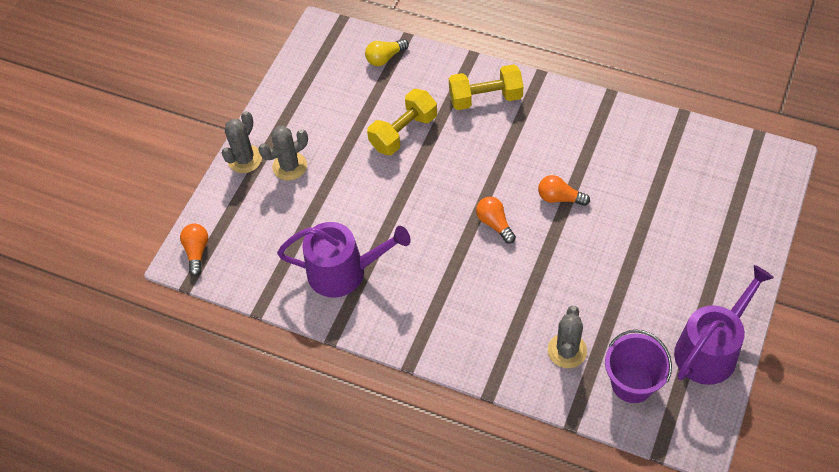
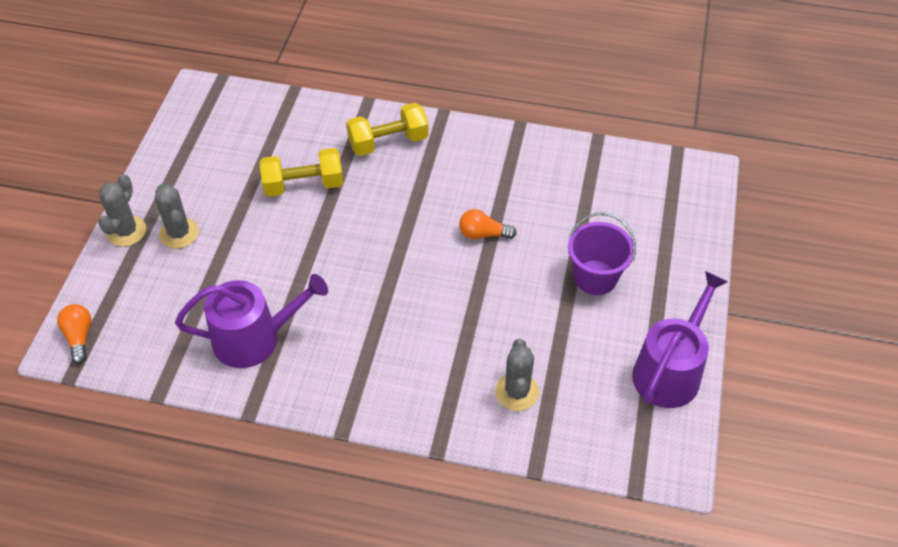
camera: 15 degrees left, 5 degrees down
(289, 166) = (179, 233): grey cactus -> grey cactus turned 75 degrees counterclockwise
(385, 58) = (273, 112): yellow light bulb -> none
(403, 132) = (303, 185): yellow dumbbell -> yellow dumbbell turned 45 degrees clockwise
(495, 223) = (417, 268): orange light bulb -> none
(632, 383) = (593, 417): purple bucket -> purple bucket (595, 277)

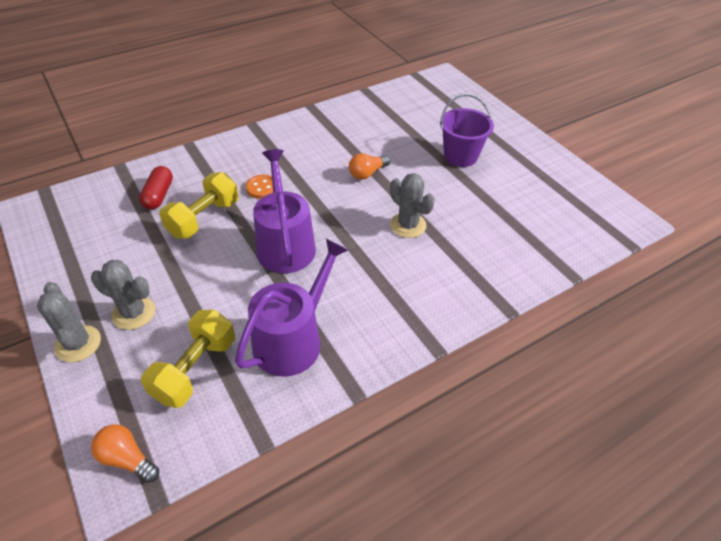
camera: 45 degrees left, 5 degrees down
(294, 138) = (159, 195): none -> red capsule
(378, 186) = (262, 188): none -> orange button
(388, 142) = (236, 160): yellow dumbbell -> yellow dumbbell (195, 369)
(517, 392) = (505, 243): grey cactus -> grey cactus (408, 225)
(670, 371) = (560, 175): purple watering can -> purple watering can (285, 244)

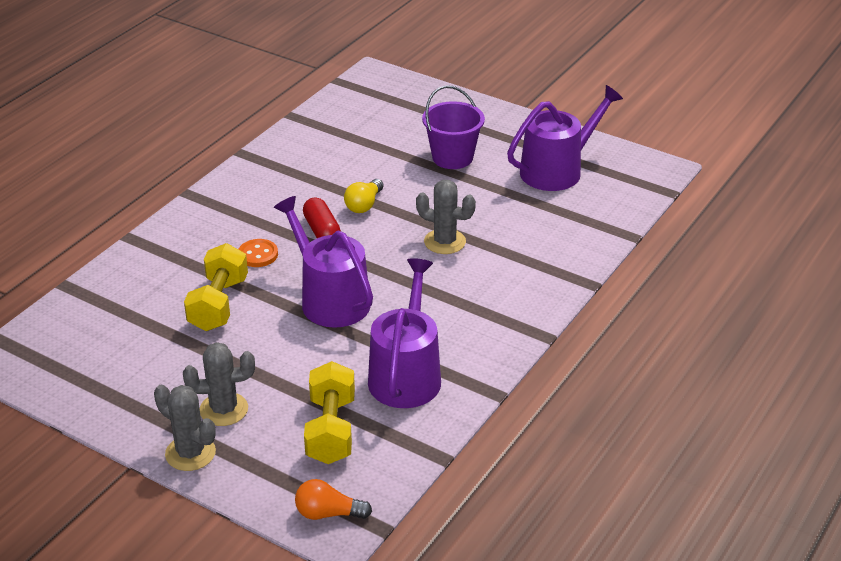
camera: 25 degrees left, 10 degrees down
(159, 195) = (143, 299): red capsule -> red capsule (322, 230)
(367, 173) = (364, 205): orange light bulb -> yellow light bulb
(540, 193) = (557, 170): none -> purple watering can

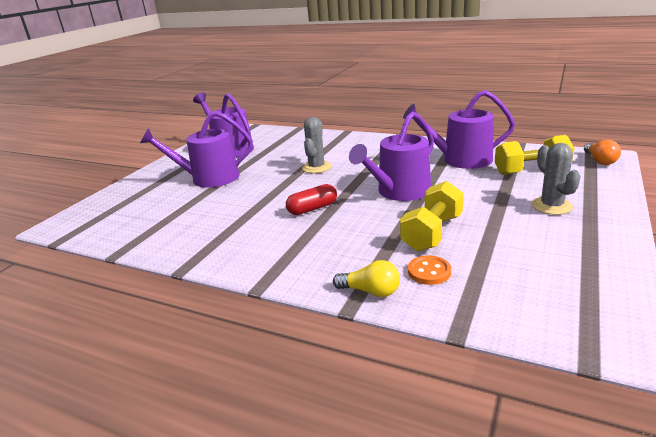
camera: 95 degrees left, 10 degrees down
(190, 453) = (609, 209): grey cactus -> none
(218, 304) = (432, 233): yellow dumbbell -> yellow dumbbell turned 60 degrees counterclockwise
(258, 255) = (354, 229): orange button -> orange button (429, 272)
(364, 205) = (274, 198): yellow light bulb -> yellow light bulb (370, 291)
(452, 157) = (209, 178): purple bucket -> purple watering can

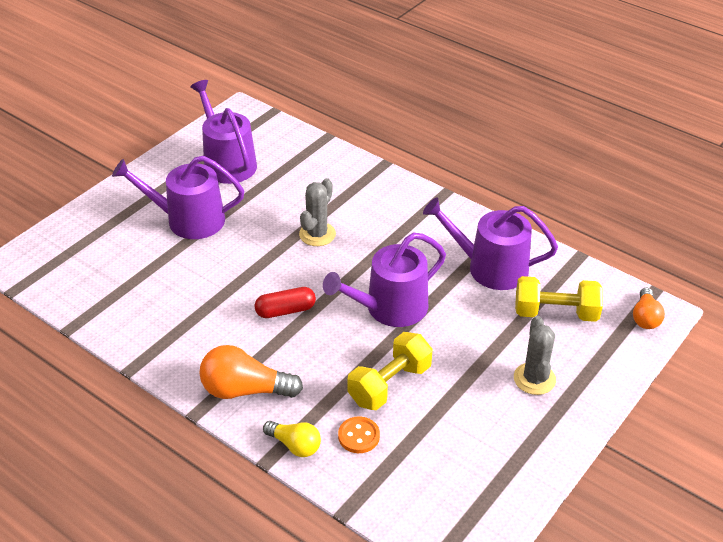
camera: 10 degrees right, 15 degrees up
(300, 262) = (245, 390): none -> orange light bulb

